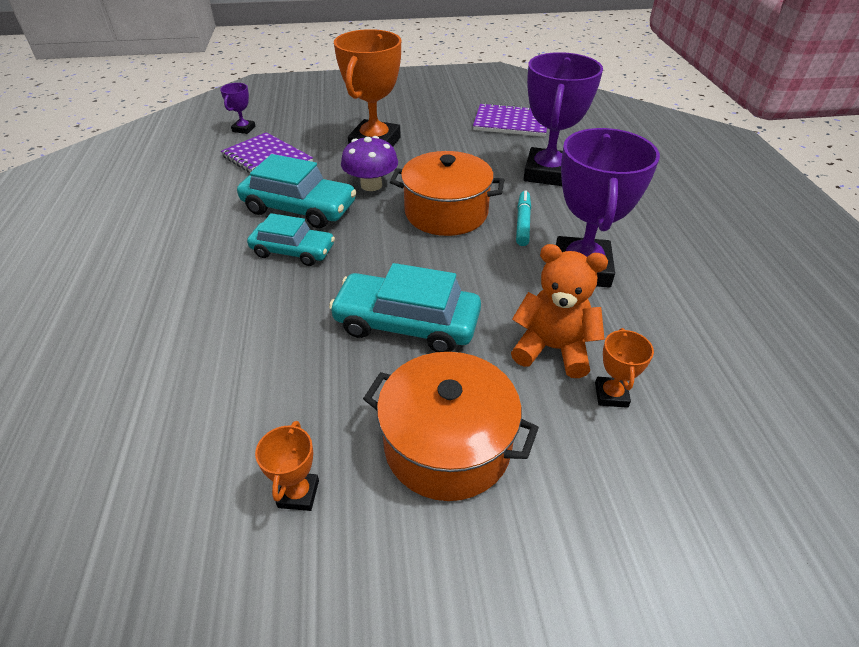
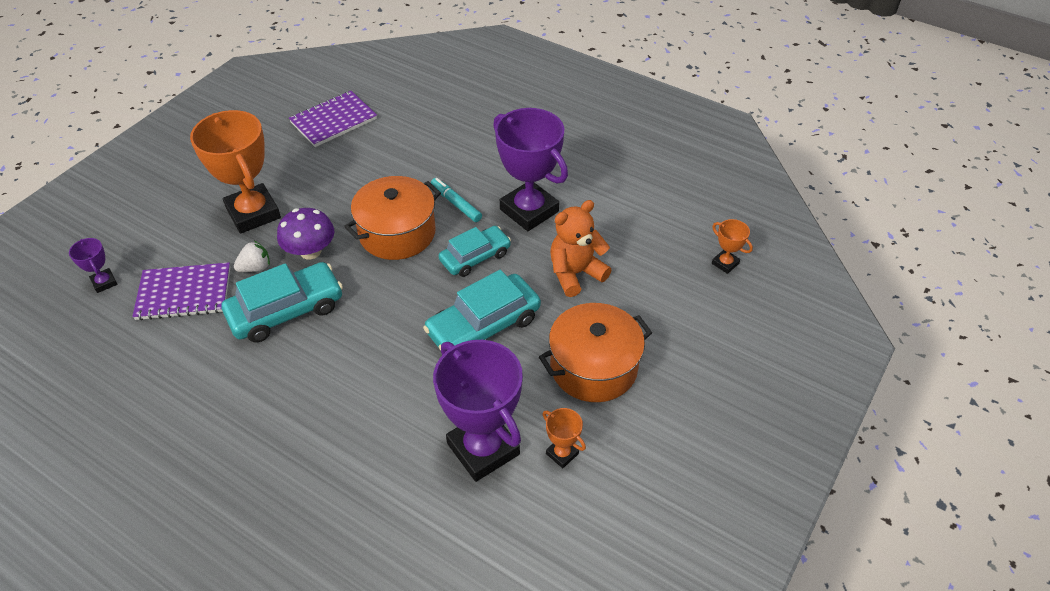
camera: 50 degrees left, 5 degrees up
(293, 251) = (338, 343): turquoise car -> turquoise car (475, 257)
(325, 172) = (255, 267): none -> white strawberry
(547, 173) = (420, 151): purple trophy -> purple trophy (483, 449)
(611, 395) = (630, 275): orange trophy -> orange trophy (725, 263)

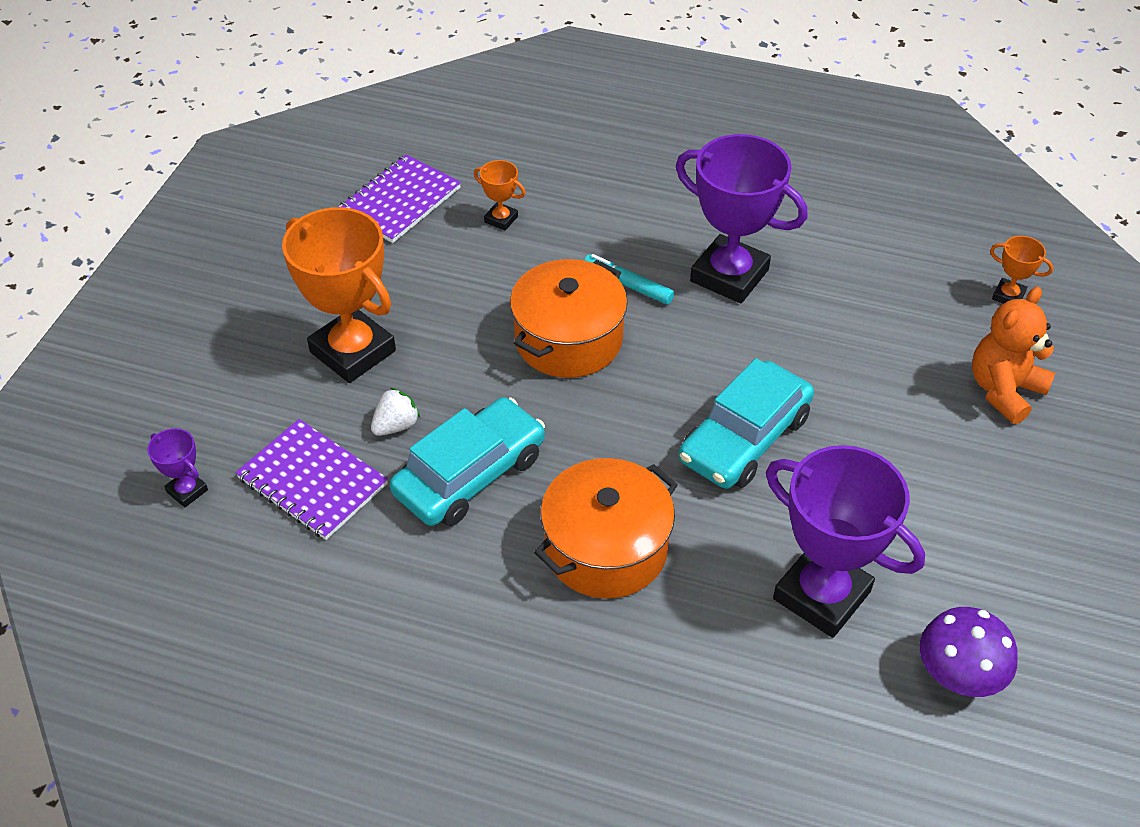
camera: 15 degrees left, 0 degrees up
(184, 293) = (312, 481): purple notebook -> purple notebook turned 60 degrees clockwise
(310, 251) = (461, 388): purple mushroom -> purple mushroom (958, 675)
(475, 257) = (689, 351): turquoise car -> none
(562, 453) = (922, 578): orange trophy -> orange trophy (501, 219)
(575, 273) = (829, 346): orange teddy bear -> orange teddy bear (1004, 390)
(593, 367) = (909, 461): orange pot -> orange pot (606, 548)

